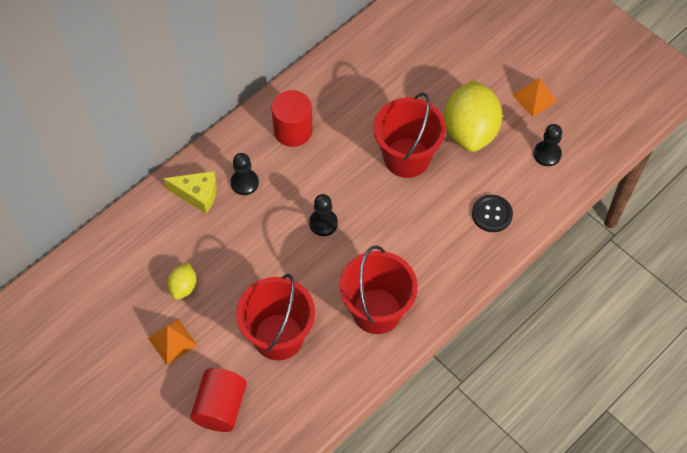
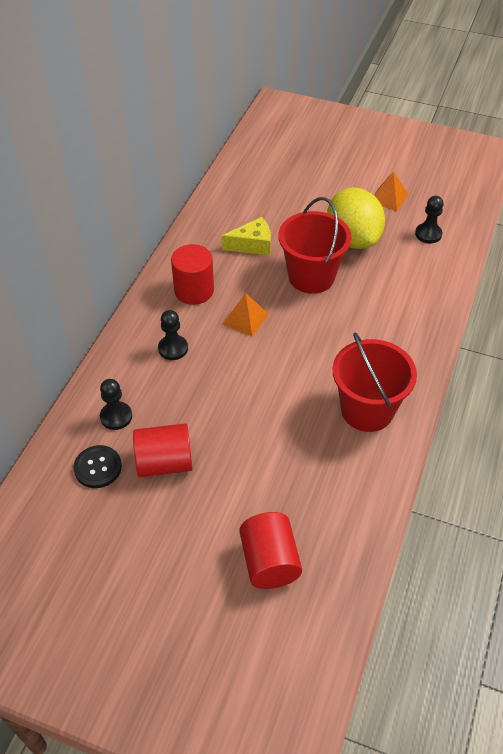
camera: 25 degrees left, 10 degrees down
(172, 341) = (182, 518): orange pyramid -> orange pyramid (245, 319)
(183, 287) = (164, 462): yellow lemon -> red cylinder
(197, 194) = (131, 374): yellow cheese -> yellow cheese (252, 245)
(278, 337) = (288, 470): red bucket -> none
(323, 223) = (269, 355): black pawn -> black pawn (116, 416)
(492, 214) = (415, 294): black button -> black button (98, 467)

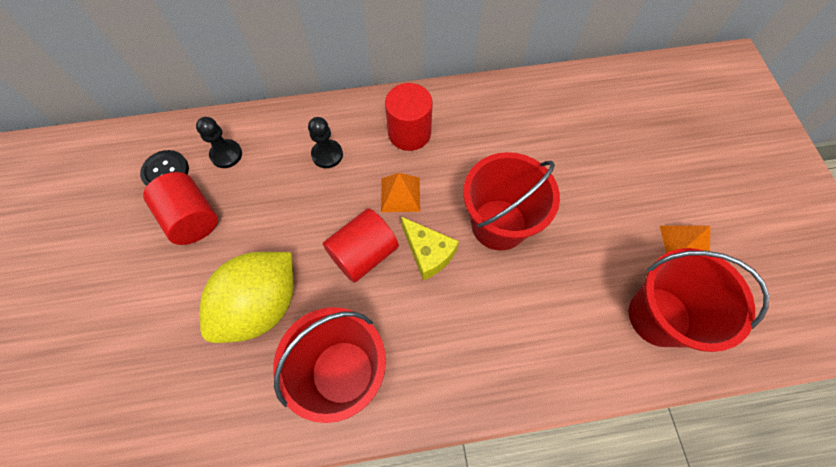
camera: 60 degrees right, 15 degrees up
(252, 245) = (505, 149): yellow cheese -> yellow cheese (428, 253)
(269, 561) = (113, 367): red cylinder -> red cylinder (363, 254)
(353, 239) = (586, 237): yellow lemon -> yellow lemon (261, 305)
(428, 234) = (659, 316): black pawn -> red bucket

